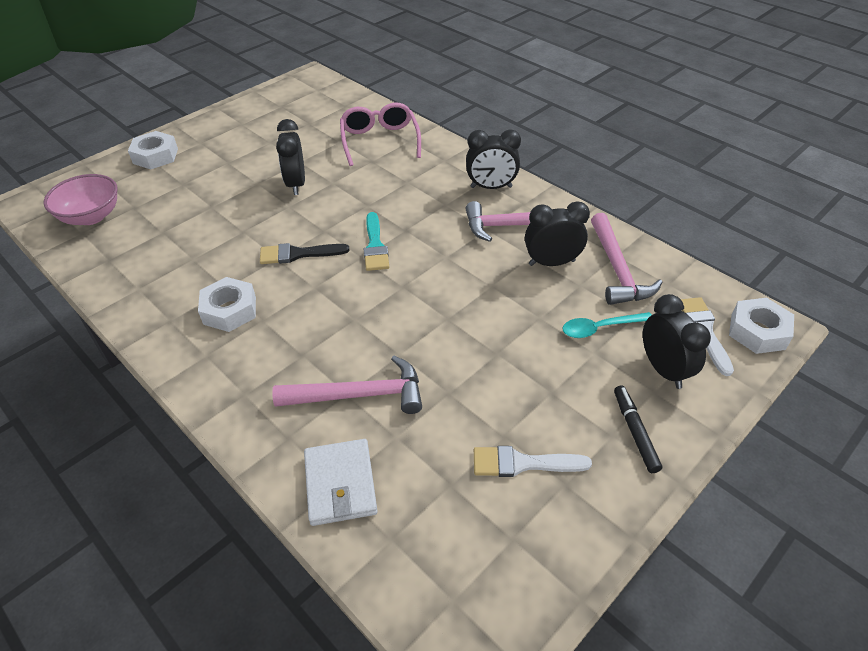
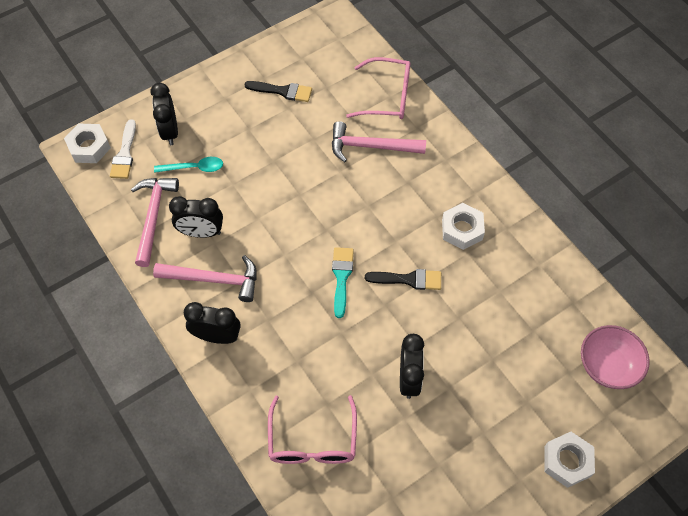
camera: 170 degrees left, 15 degrees up
(340, 484) = (387, 96): white wallet -> pink glasses
(523, 463) = (282, 91): white brush -> black brush
(635, 432) = (210, 97): black marker -> none

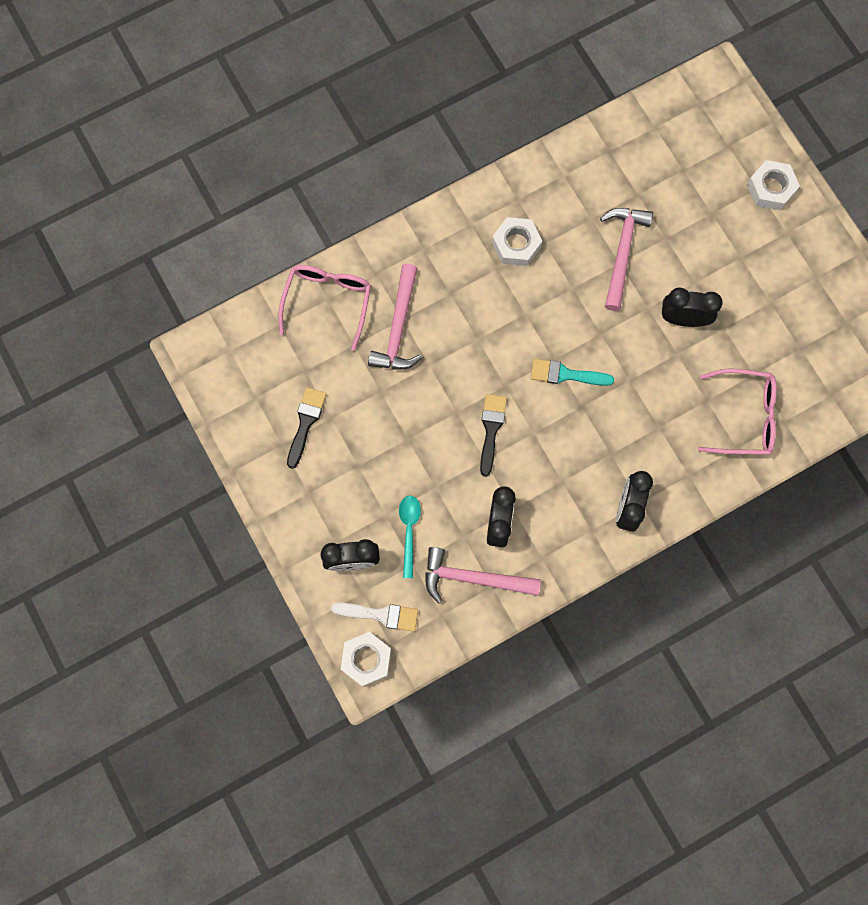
camera: 85 degrees left, 15 degrees up
(214, 280) = (560, 510): pink hammer -> pink hammer (622, 253)
(408, 279) = (573, 306): black brush -> black brush (491, 429)
(607, 366) = (678, 134): pink bowl -> none

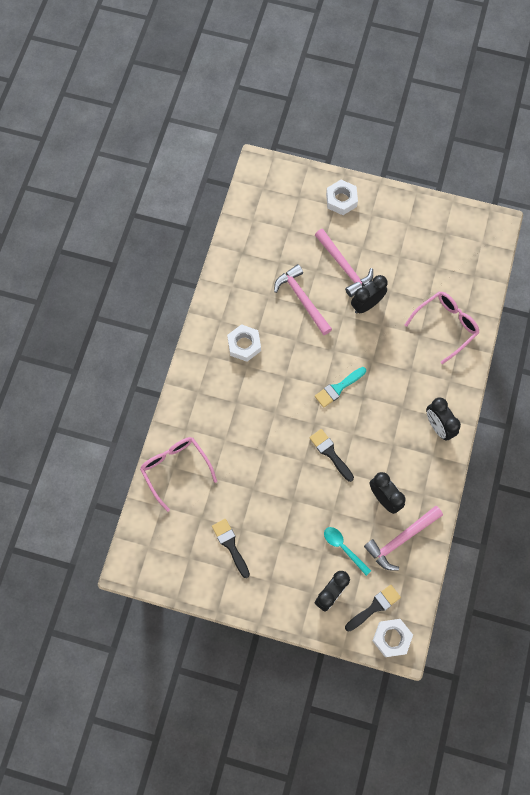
camera: 45 degrees left, 5 degrees down
(380, 615) = (374, 607): white brush -> black brush
(398, 327) = (227, 446): pink hammer -> pink hammer (344, 266)

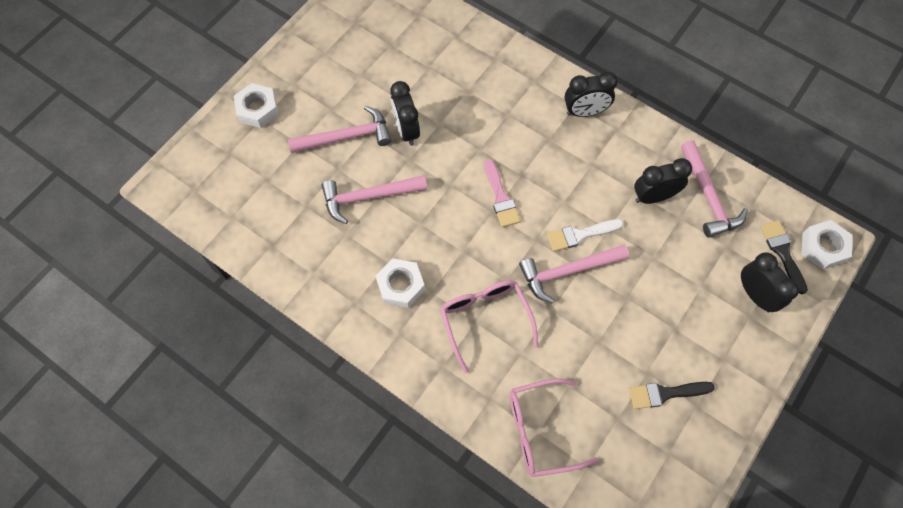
camera: 70 degrees left, 5 degrees down
(297, 453) = (567, 272): none -> pink hammer
(330, 453) = (580, 235): black brush -> white brush
(338, 388) = (500, 197): turquoise brush -> pink brush
(343, 548) = (703, 261): turquoise spoon -> none
(446, 325) = (467, 61): pink glasses -> pink glasses (485, 319)

